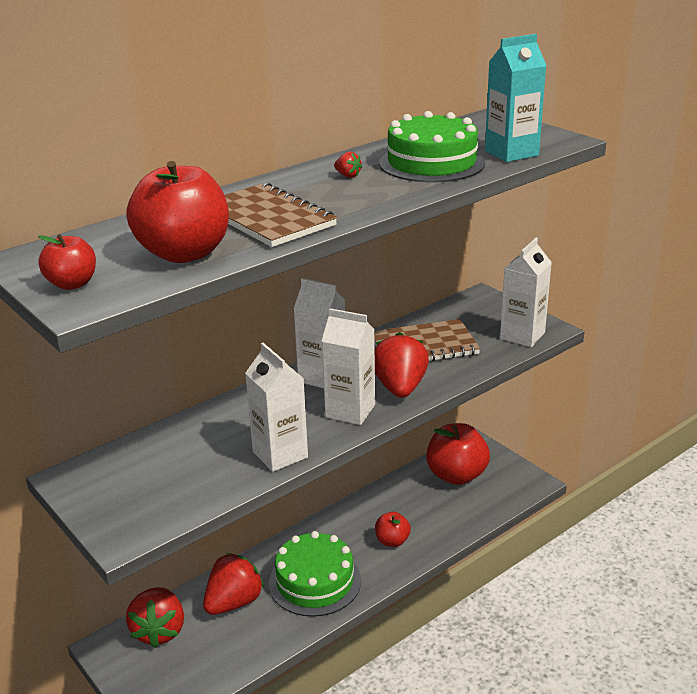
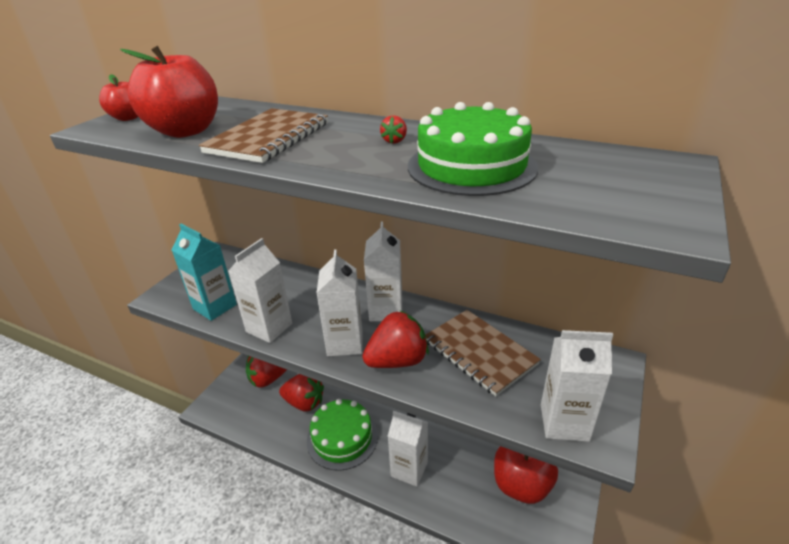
camera: 65 degrees right, 5 degrees up
(392, 541) = (409, 469): red apple -> white carton
(511, 153) = (562, 201): turquoise carton -> turquoise carton (215, 307)

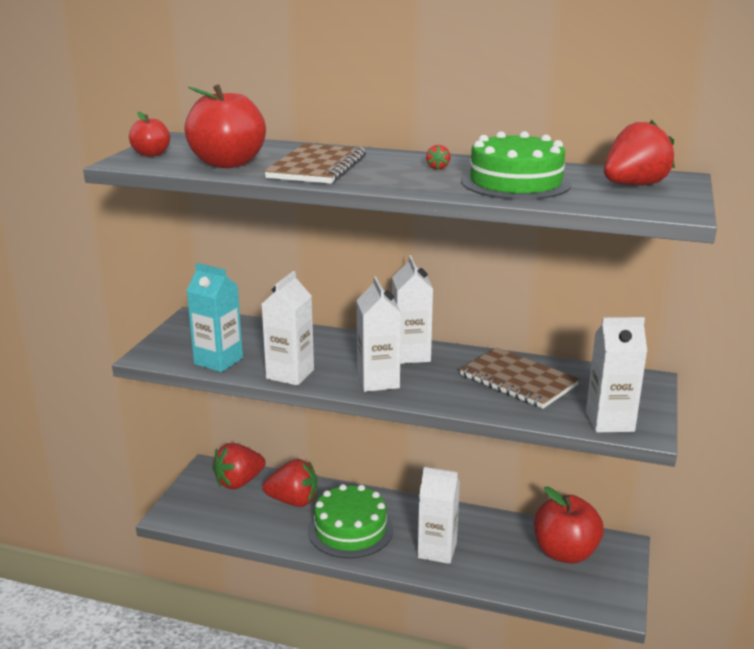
camera: 10 degrees left, 10 degrees down
(397, 360) = (438, 391): red strawberry -> red strawberry (634, 185)

